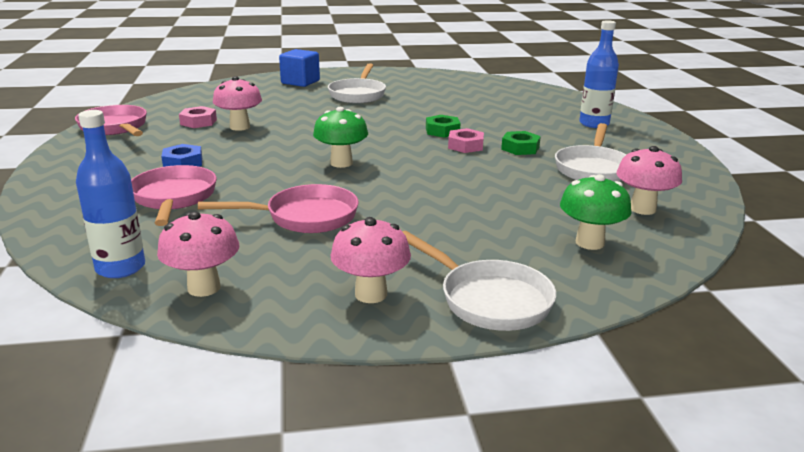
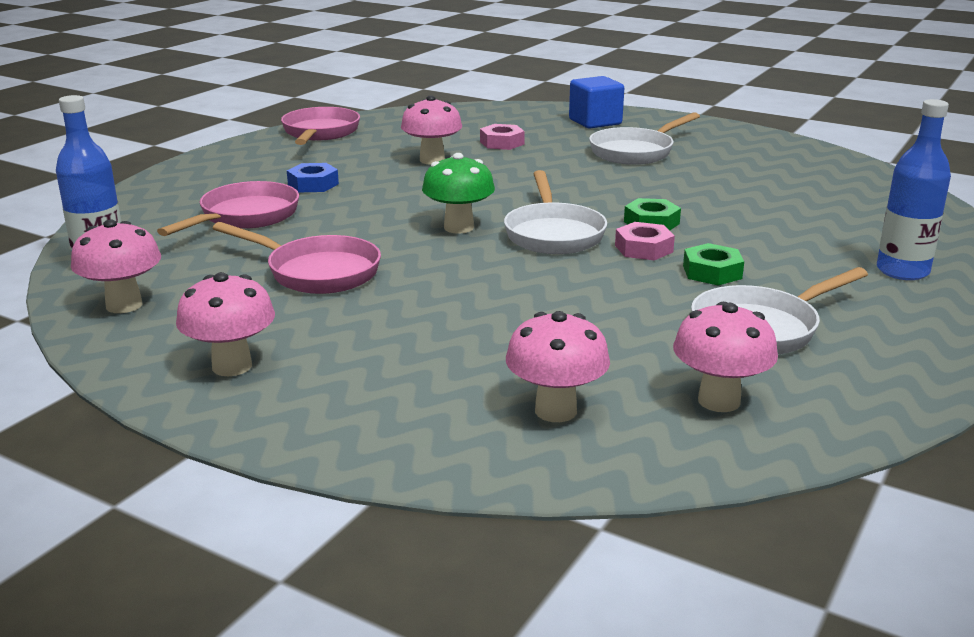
camera: 40 degrees right, 0 degrees up
(198, 122) = (403, 145): pink nut -> pink nut (502, 143)
(489, 299) = (321, 419): white pan -> white pan (553, 234)
(589, 243) = (555, 410): green mushroom -> pink mushroom

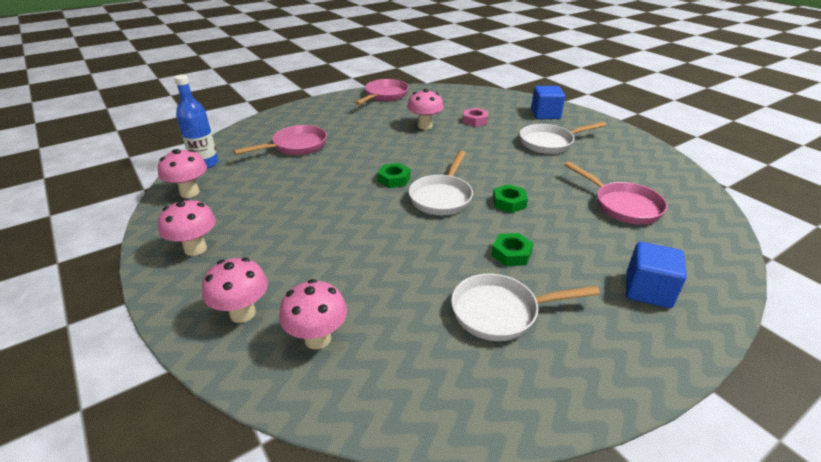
camera: 25 degrees right, 10 degrees up
(313, 184) = (348, 131): blue nut -> none
(317, 272) = (293, 194): pink pan -> pink pan (622, 205)
(458, 227) = (394, 179): green mushroom -> green nut
(643, 249) = (485, 223): pink nut -> none
(719, 401) = (418, 366): pink mushroom -> pink mushroom (242, 313)
(902, 271) = (648, 290): blue bottle -> blue cube

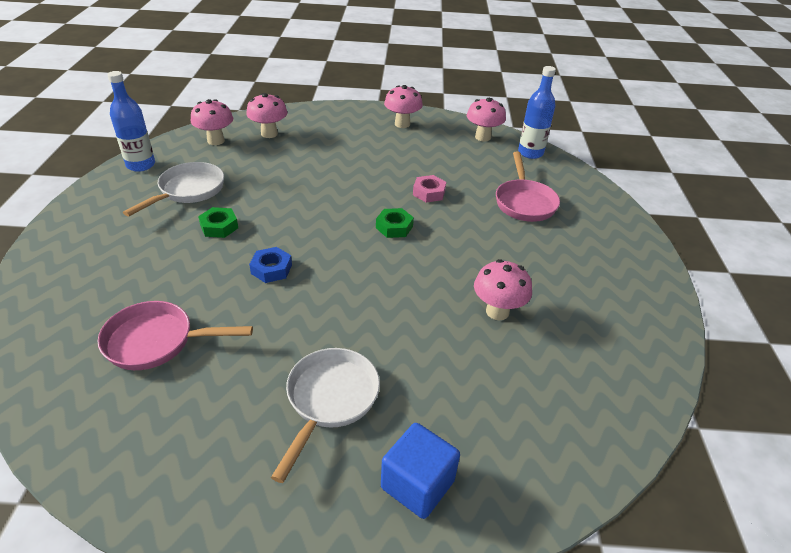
camera: 125 degrees right, 5 degrees up
(242, 313) = (320, 122): pink mushroom -> pink mushroom (216, 141)
(384, 95) = (645, 331): pink pan -> none
(442, 197) = (332, 237): white pan -> none
(475, 120) = (472, 372): pink nut -> pink nut (429, 193)
(509, 202) = (271, 269): green nut -> blue nut
(521, 401) = (141, 165): none -> blue bottle
(648, 290) = (91, 260): blue cube -> none

